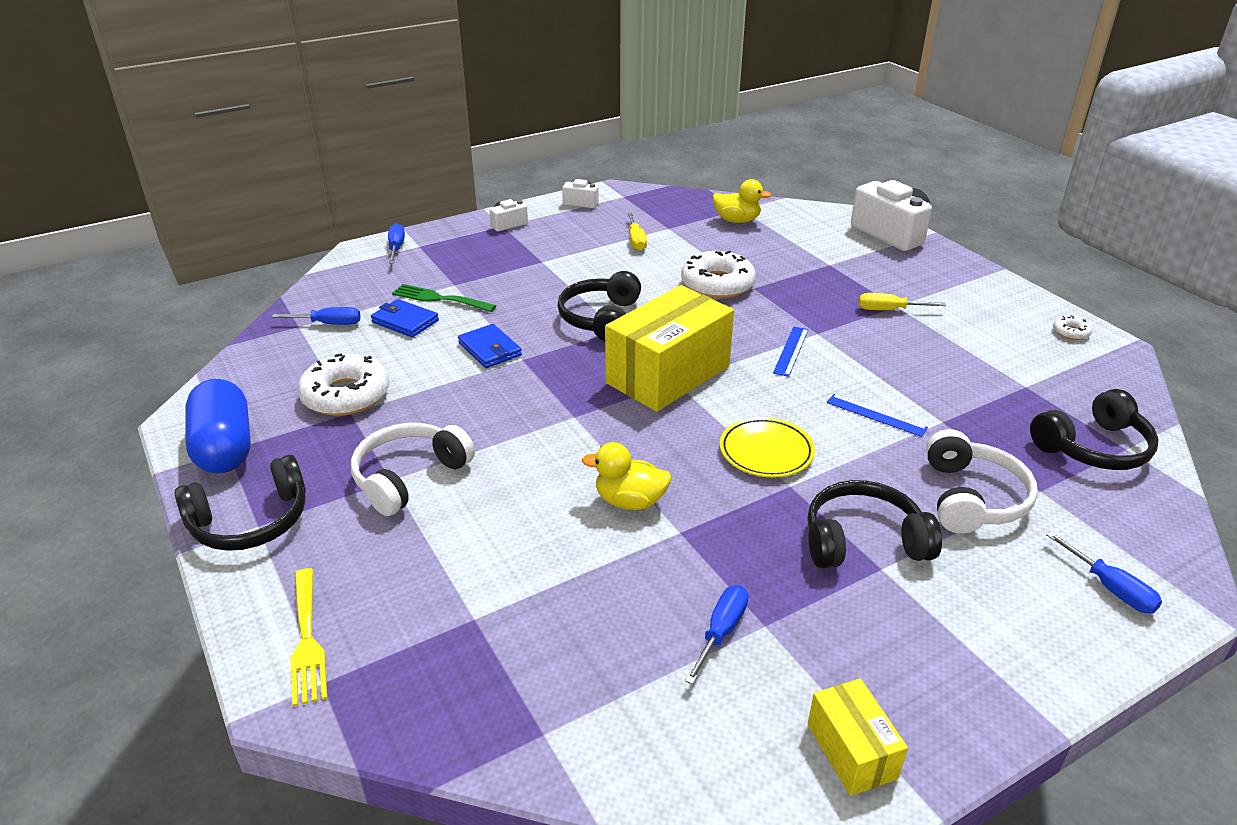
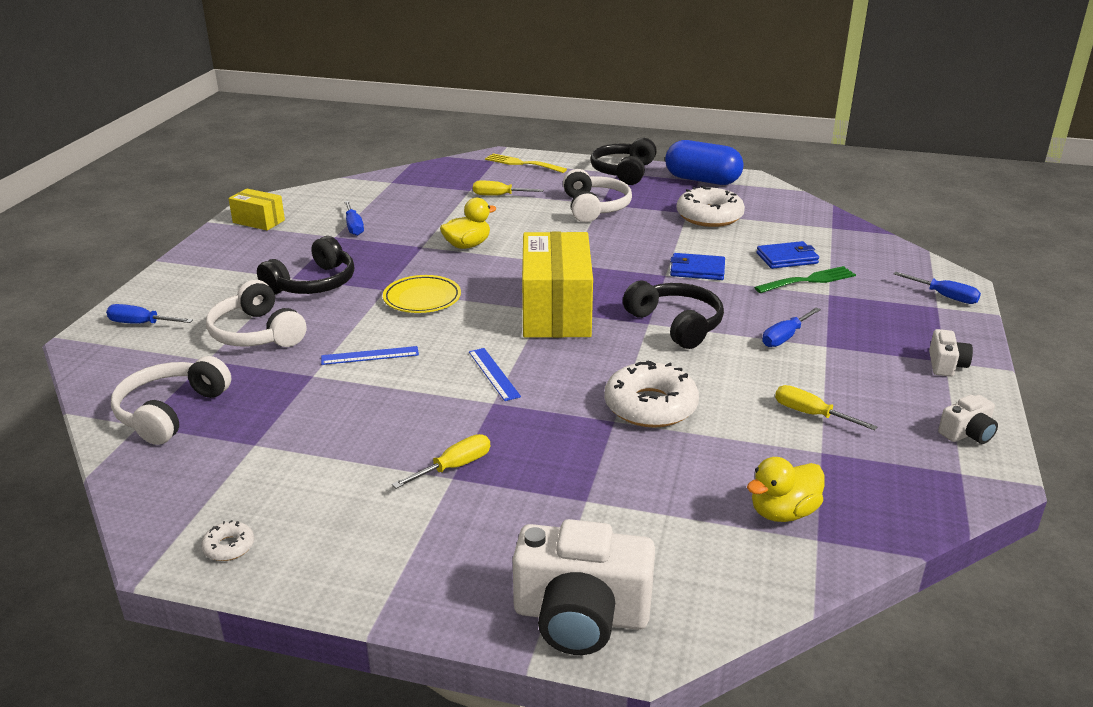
camera: 135 degrees right, 5 degrees down
(328, 324) = (821, 236): blue screwdriver -> blue screwdriver (785, 337)
(461, 575) = (499, 196): none -> yellow screwdriver
(1093, 447) = (171, 412): black headphones -> white headphones

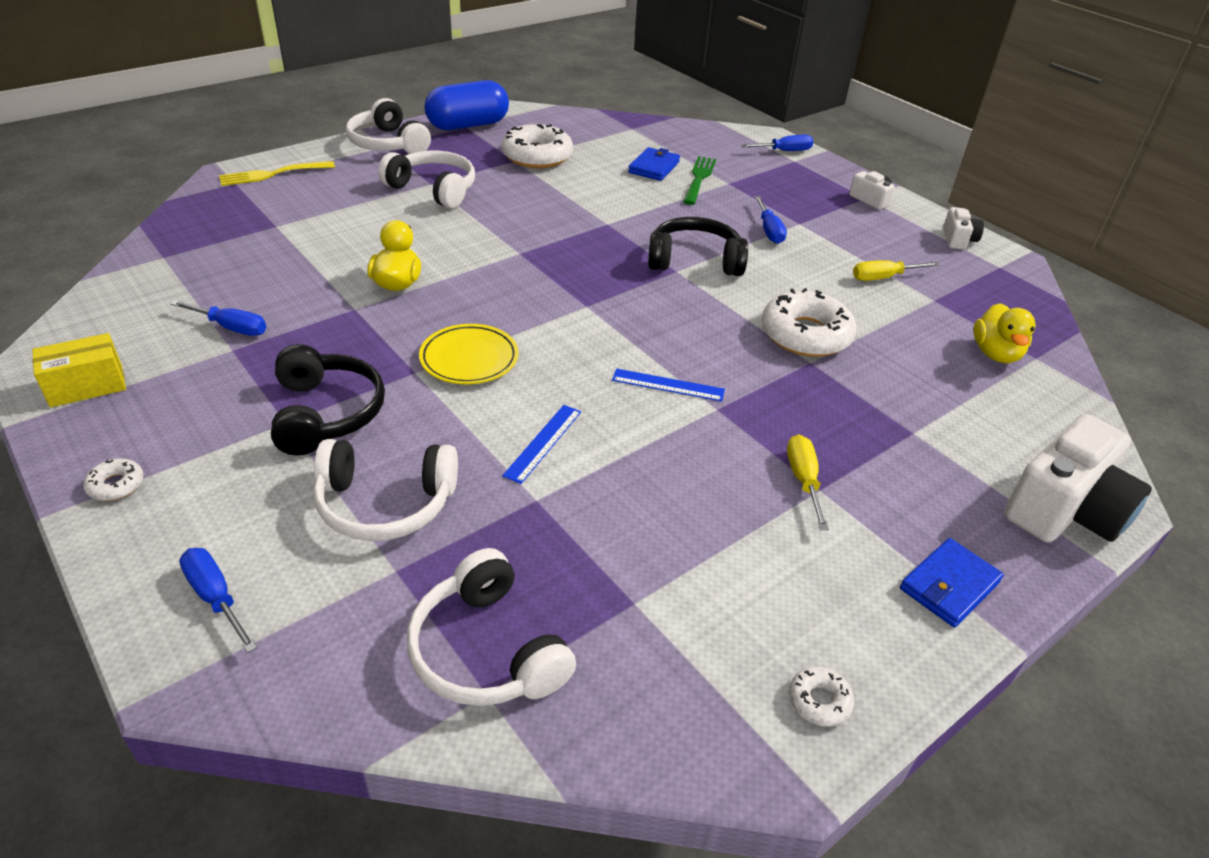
camera: 55 degrees left, 10 degrees up
(142, 324) = (216, 598): blue screwdriver -> blue screwdriver turned 90 degrees clockwise
(195, 264) = (116, 485): none -> white donut
(499, 196) = (320, 218): yellow screwdriver -> none
(556, 311) = (598, 301): yellow box -> none
(623, 172) = (388, 144): black headphones -> white headphones
(697, 270) = (619, 207): blue wallet -> blue wallet (949, 586)

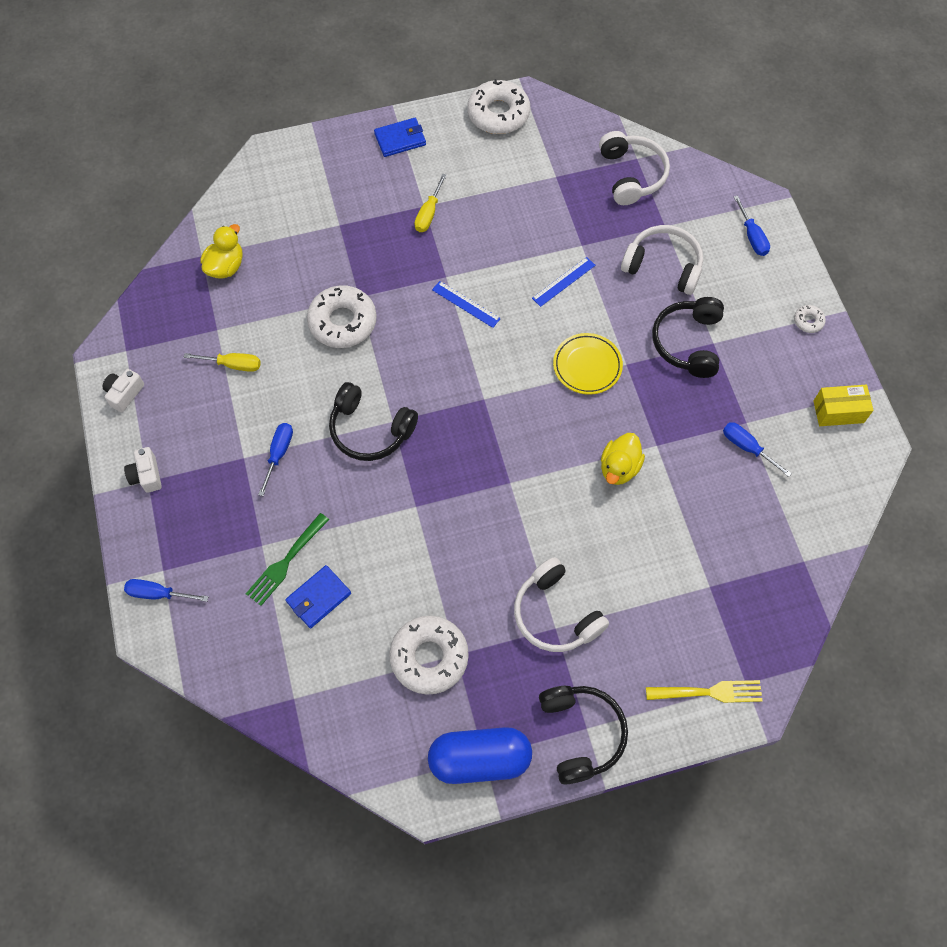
camera: 155 degrees left, 25 degrees up
(388, 144) = (580, 733): white headphones -> black headphones
(819, 701) = (498, 114): white donut -> white donut, size x2.23
(1064, 510) = (302, 156): white camera -> none

